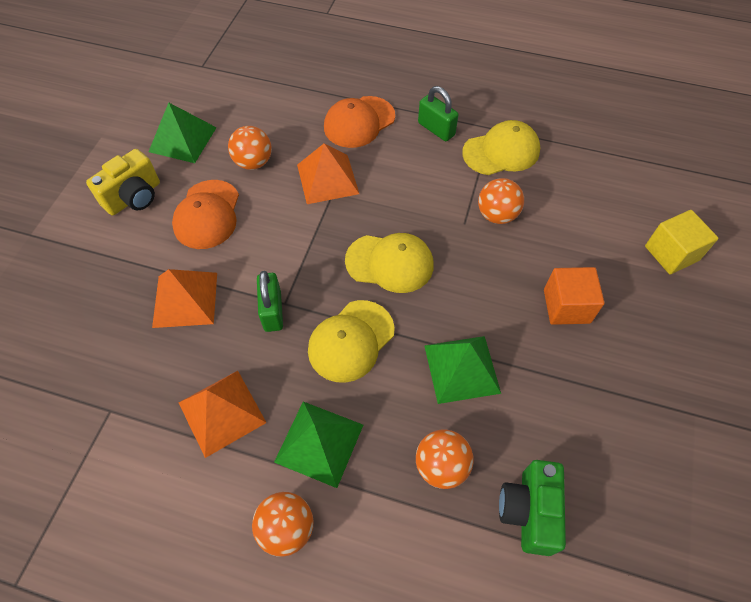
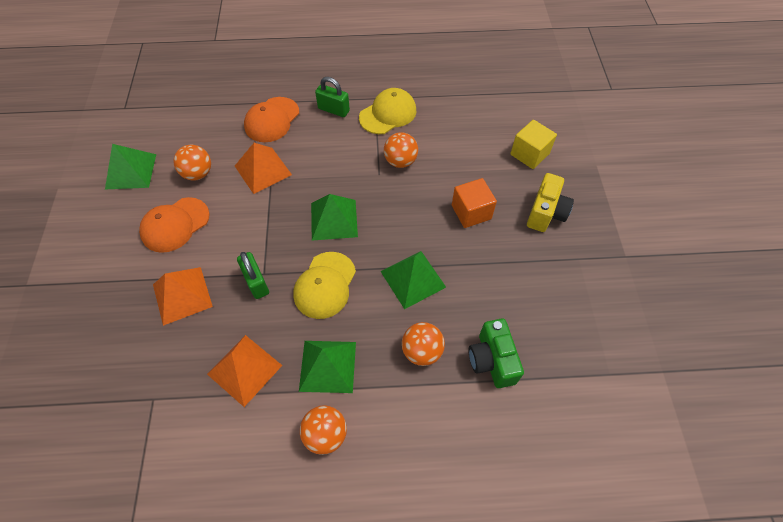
camera: 20 degrees left, 0 degrees up
(134, 197) = (107, 229): yellow camera -> yellow camera (546, 213)
(207, 214) = (175, 225): orange cap -> orange cap turned 60 degrees clockwise
(390, 263) = (334, 219): yellow cap -> green pyramid

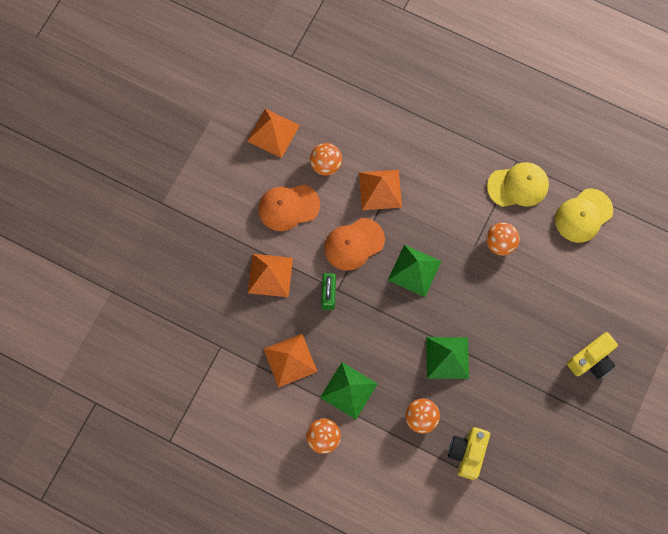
camera: 30 degrees right, 15 degrees up
(131, 171) = (273, 133): green pyramid -> orange pyramid
(272, 120) = (412, 138): orange cap -> orange cap (354, 244)
(325, 285) = (378, 325): yellow cap -> yellow cap (583, 215)
(333, 110) = (472, 155): green padlock -> none
(471, 212) = (529, 325): orange cube -> none
(491, 360) = (467, 453): green camera -> yellow camera
(529, 154) = (617, 297): yellow cube -> none

